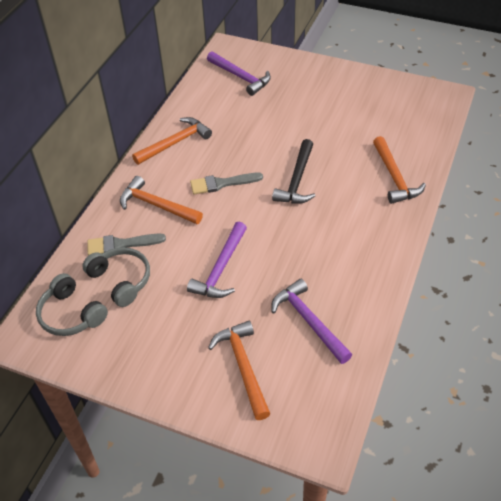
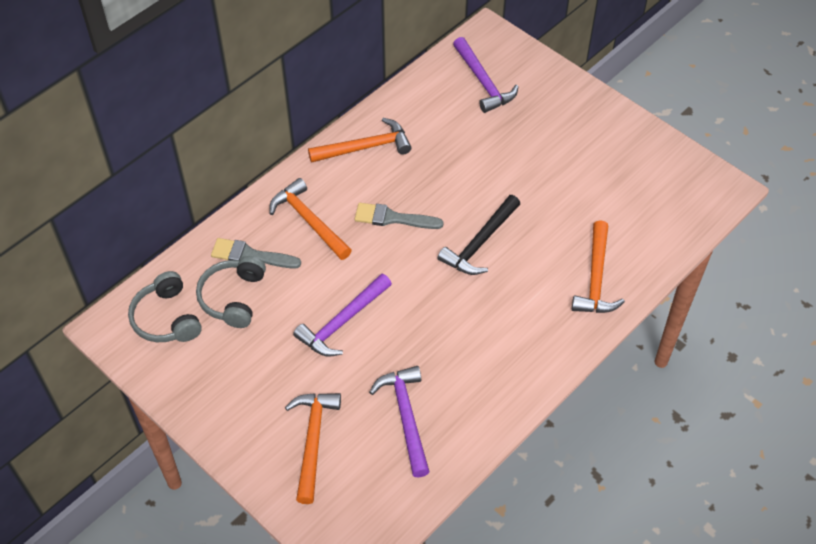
camera: 20 degrees right, 5 degrees up
(121, 280) = (233, 297): grey headphones -> grey headphones turned 150 degrees counterclockwise

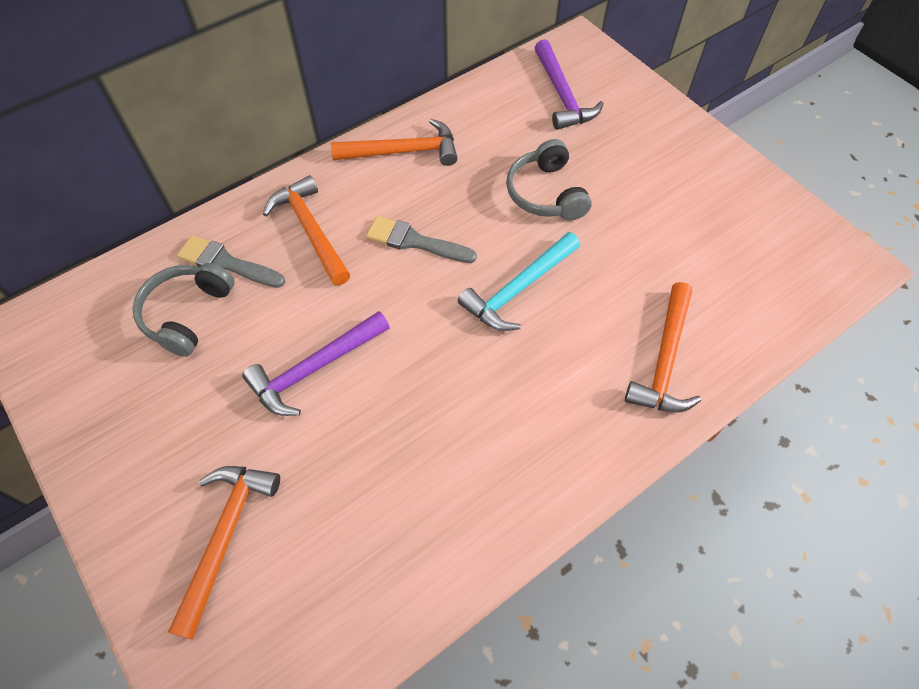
camera: 10 degrees right, 5 degrees up
(166, 318) = (96, 328): grey headphones -> grey headphones (545, 193)
(406, 416) = (363, 521): purple hammer -> none
(479, 243) = (517, 290): black hammer -> turquoise hammer

